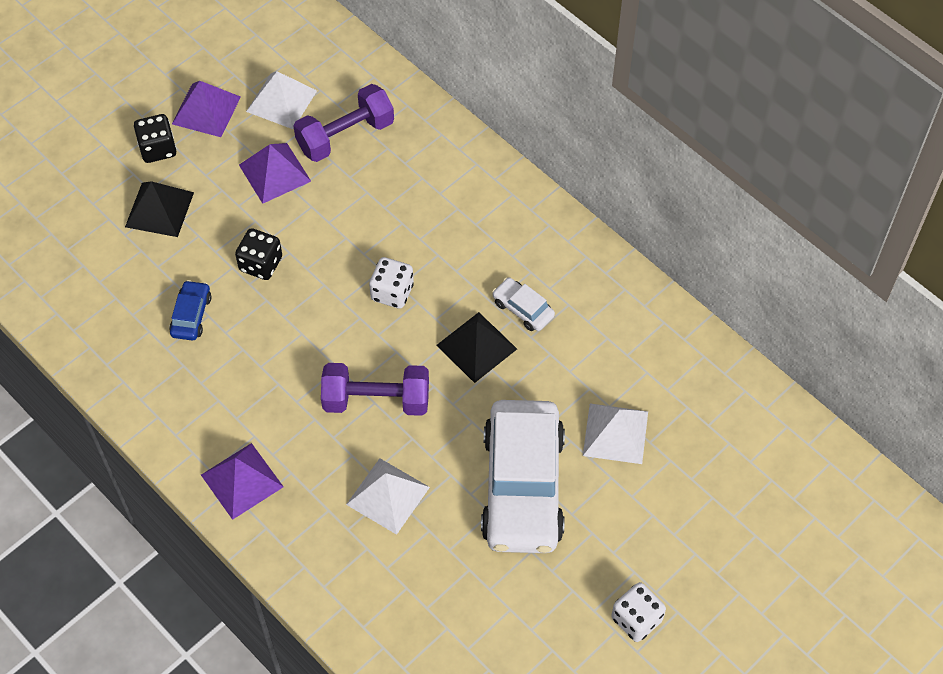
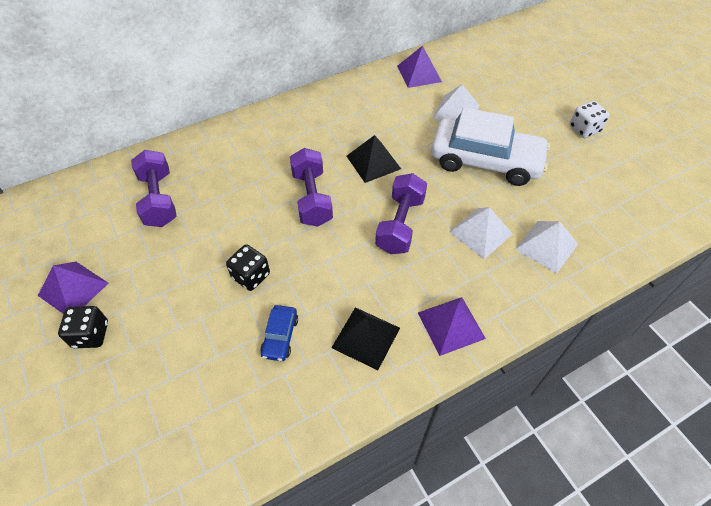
camera: 75 degrees left, 5 degrees down
(159, 209) = (157, 344): black pyramid -> black pyramid (366, 337)
(191, 315) = (280, 336): blue car -> blue car turned 105 degrees counterclockwise
(274, 173) = (167, 251): purple pyramid -> purple pyramid (419, 73)
(281, 101) = (99, 234): white pyramid -> white pyramid (546, 246)
(392, 292) = (312, 198): white dice -> purple dumbbell
(523, 309) = (352, 134): white car -> none

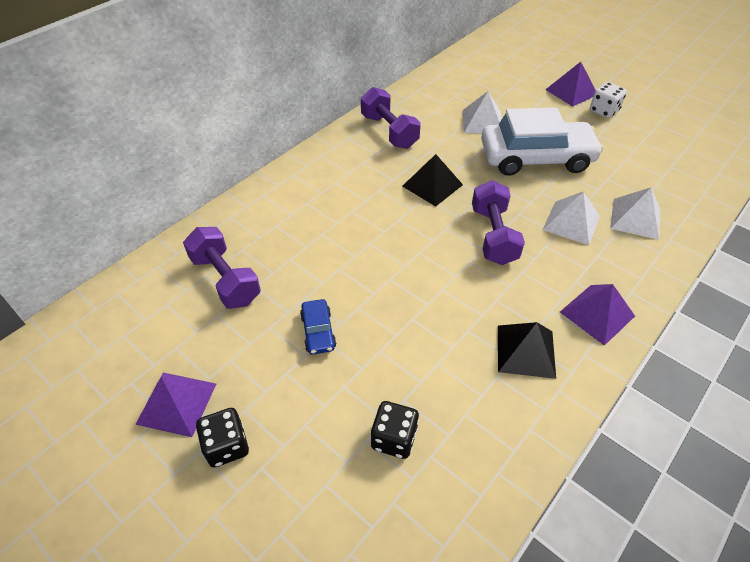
camera: 20 degrees left, 5 degrees down
(251, 276) = (373, 328): black dice -> black dice (394, 438)
(280, 336) = (440, 378): blue car -> blue car (318, 331)
(312, 198) = (391, 234): purple dumbbell -> purple dumbbell (389, 131)
(419, 73) = (427, 95): purple pyramid -> purple pyramid (571, 92)

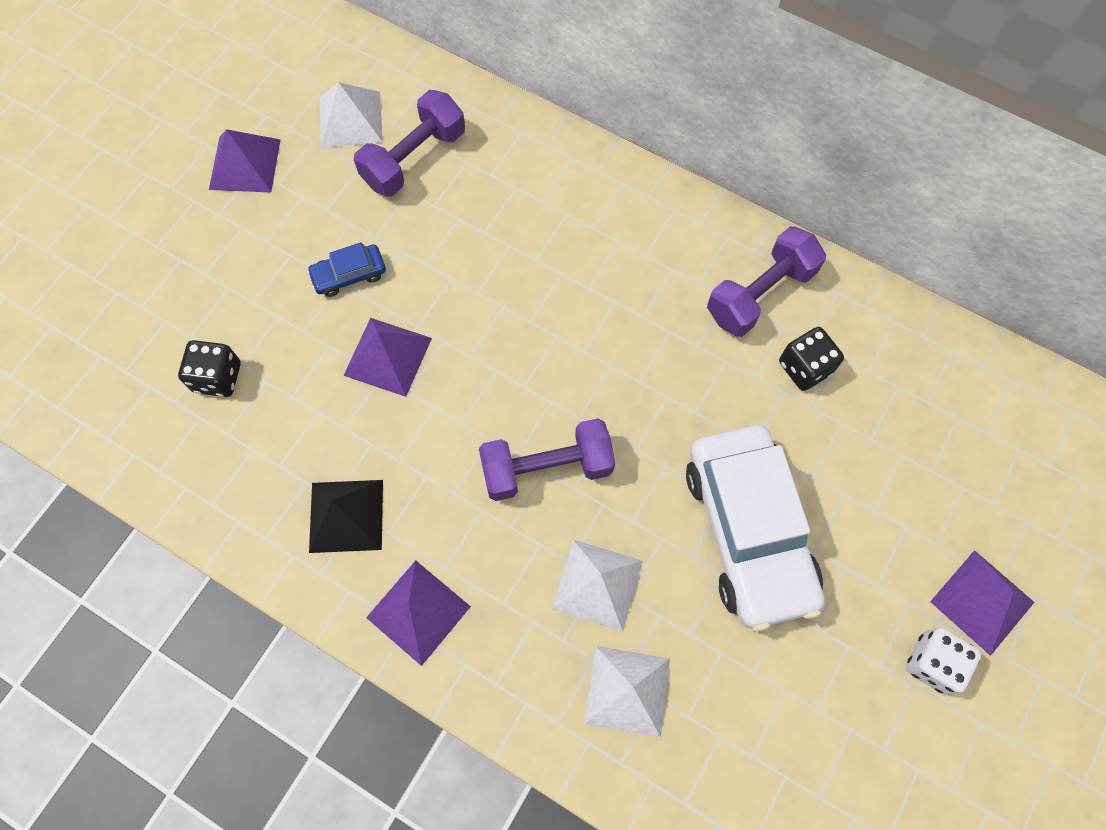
camera: 80 degrees right, 20 degrees up
(227, 446) = (200, 223): black dice -> black dice (804, 367)
(396, 313) = (388, 356): none -> purple pyramid
(432, 185) = (641, 373): black pyramid -> none
(482, 121) = (830, 438): white pyramid -> white pyramid (350, 119)

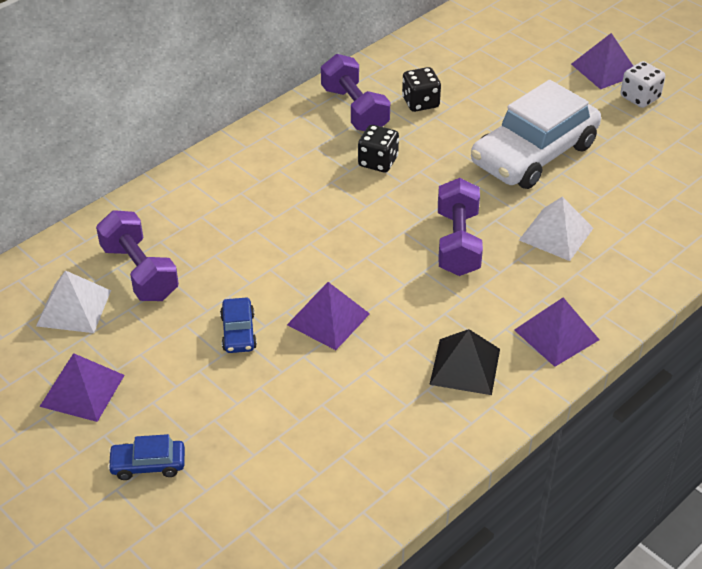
camera: 75 degrees left, 25 degrees down
(163, 249) = (148, 465): none -> blue car
(218, 377) = (305, 437): black dice -> black dice (378, 162)
(627, 690) = (636, 234): white pyramid -> none
(748, 531) = (534, 154): white car -> white car turned 135 degrees clockwise

